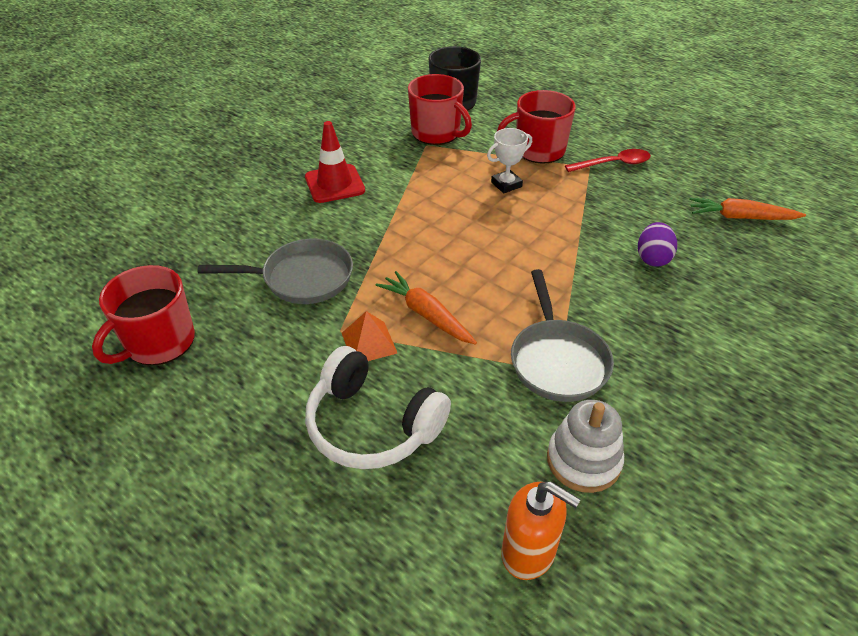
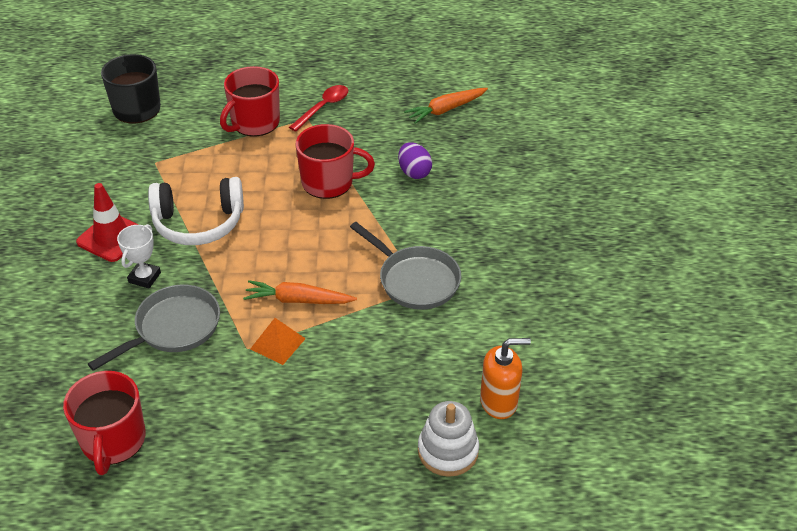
camera: 40 degrees left, 0 degrees up
(372, 425) = (337, 393): white headphones -> white headphones (198, 223)
(436, 133) = (153, 147): red mug -> red mug (329, 182)
(506, 184) = (257, 166): white trophy -> white trophy (144, 277)
(583, 460) = (484, 332): white stacking toy -> white stacking toy (448, 451)

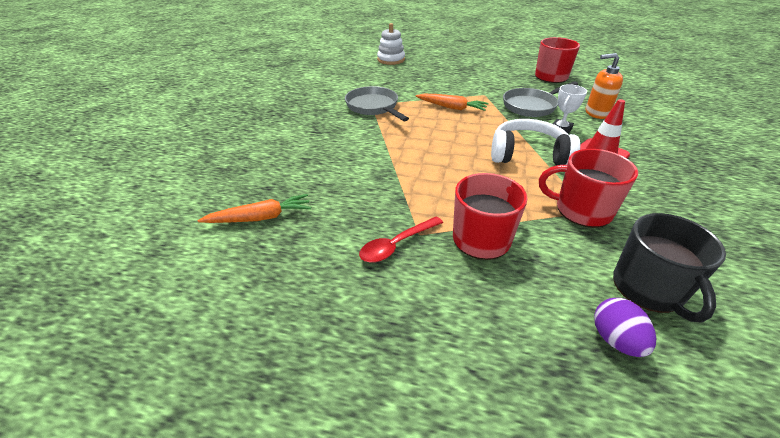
camera: 165 degrees left, 5 degrees down
(278, 343) = (466, 94): orange pyramid -> none
(329, 182) = (413, 167): red mug -> red mug (581, 210)
(414, 172) = (335, 164): purple egg -> purple egg (615, 340)
(499, 402) = (358, 67): orange soap dispenser -> orange soap dispenser (596, 113)

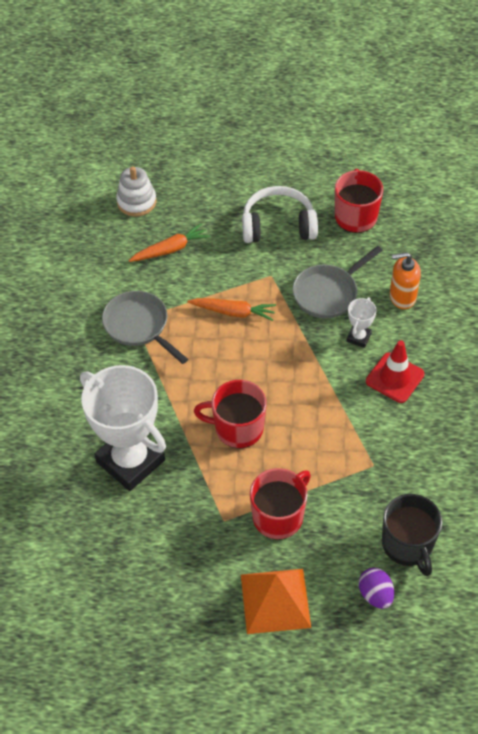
camera: 10 degrees left, 15 degrees up
(260, 218) = (75, 527): orange carrot -> orange carrot (170, 249)
(337, 178) = (130, 461): none -> white trophy
(396, 245) = (206, 536): red spoon -> none
(473, 324) = (275, 601): none -> orange pyramid
(528, 155) = (321, 390): white headphones -> white headphones (278, 225)
(581, 210) = (367, 465): red mug -> red mug (237, 428)

